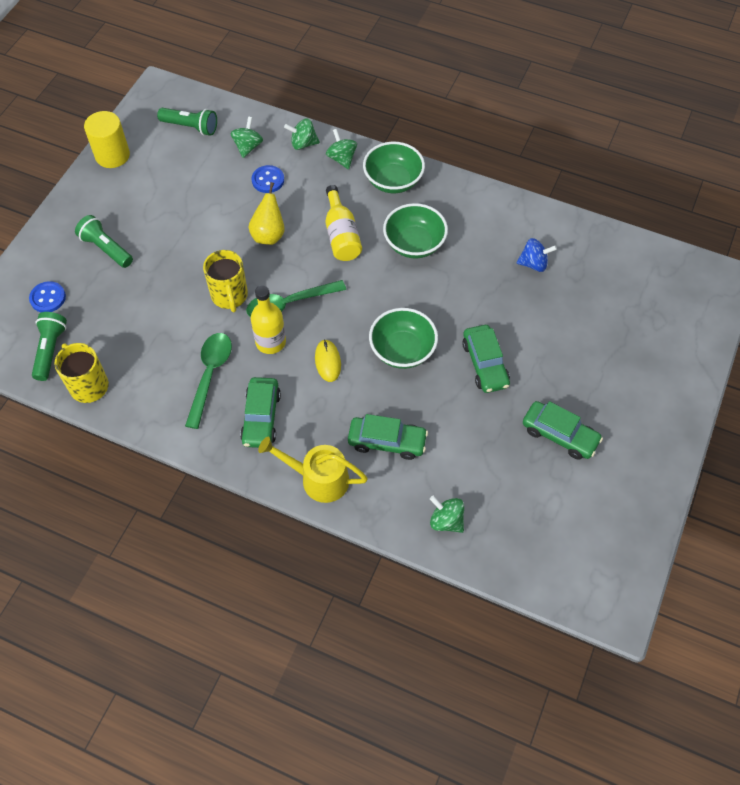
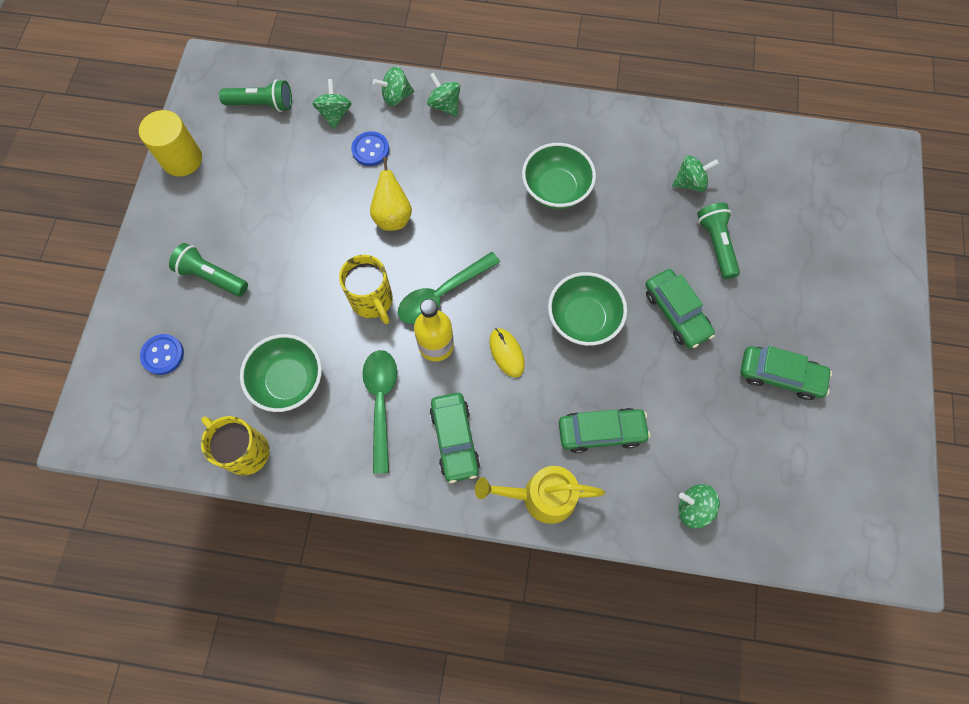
camera: 15 degrees left, 10 degrees up
(50, 350) = (187, 419): green flashlight -> green flashlight (716, 244)
(341, 235) = (473, 197): yellow bottle -> none
(393, 181) = (509, 119): green bowl -> green bowl (289, 381)
(533, 264) = (690, 182): blue spinning top -> green spinning top

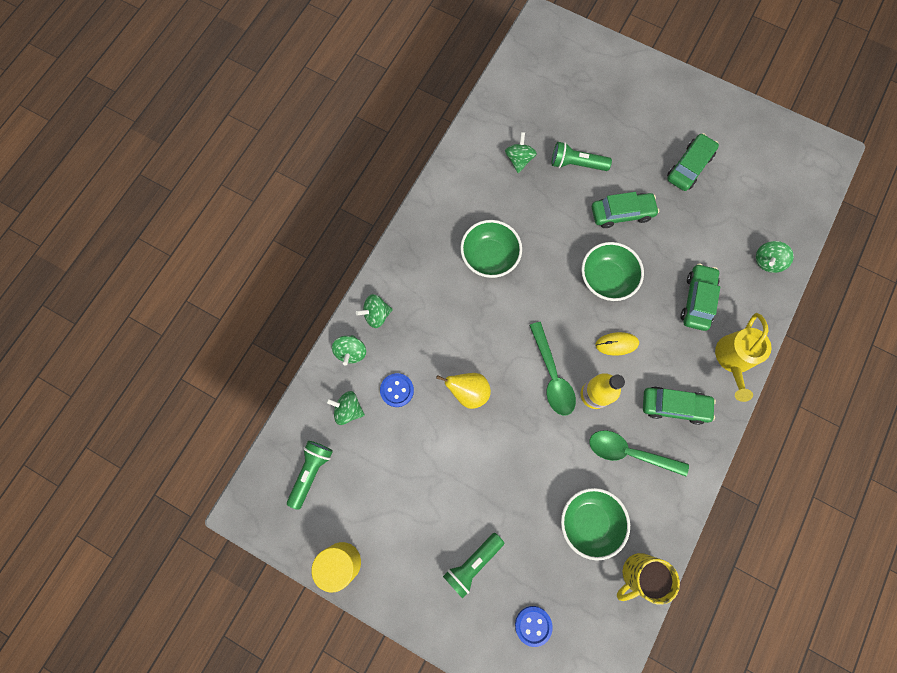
camera: 70 degrees left, 5 degrees up
(372, 301) = (540, 432): yellow mug -> none

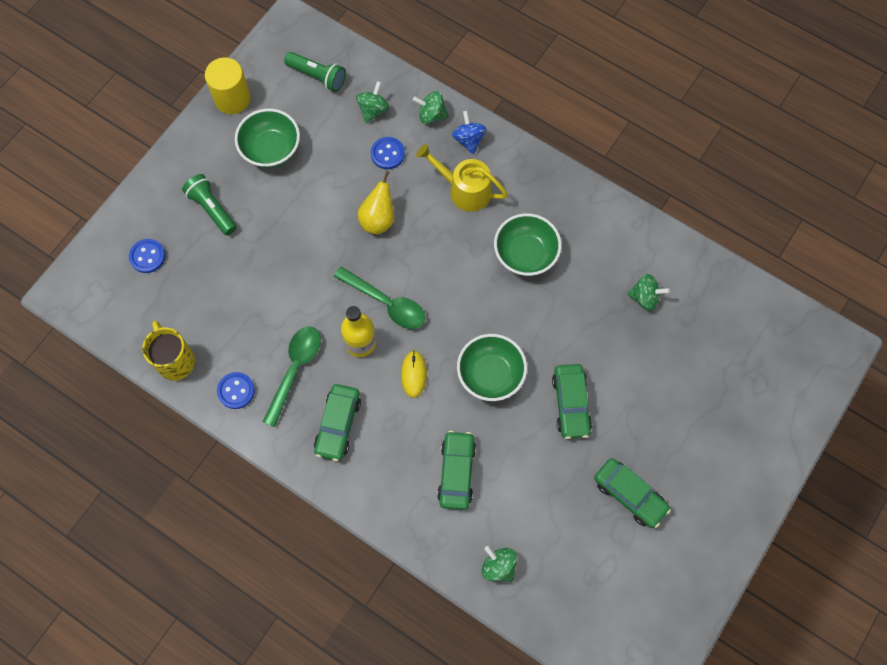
camera: 95 degrees right, 5 degrees down
(376, 315) = (469, 140): green spinning top -> blue spinning top
(552, 375) = (386, 303): green spoon -> green spoon turned 135 degrees counterclockwise
(576, 164) = (637, 361): green flashlight -> none
(589, 521) = (233, 320): green bowl -> green bowl (271, 149)
(659, 507) = (236, 391): none -> blue button
(697, 300) = (456, 472): green car -> green car turned 105 degrees counterclockwise
(733, 359) = (382, 500): yellow watering can -> yellow watering can (464, 190)

